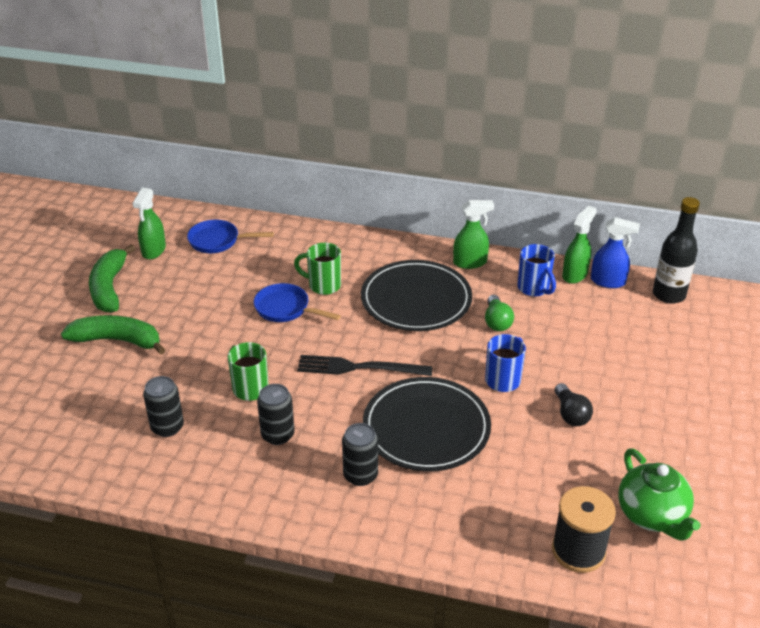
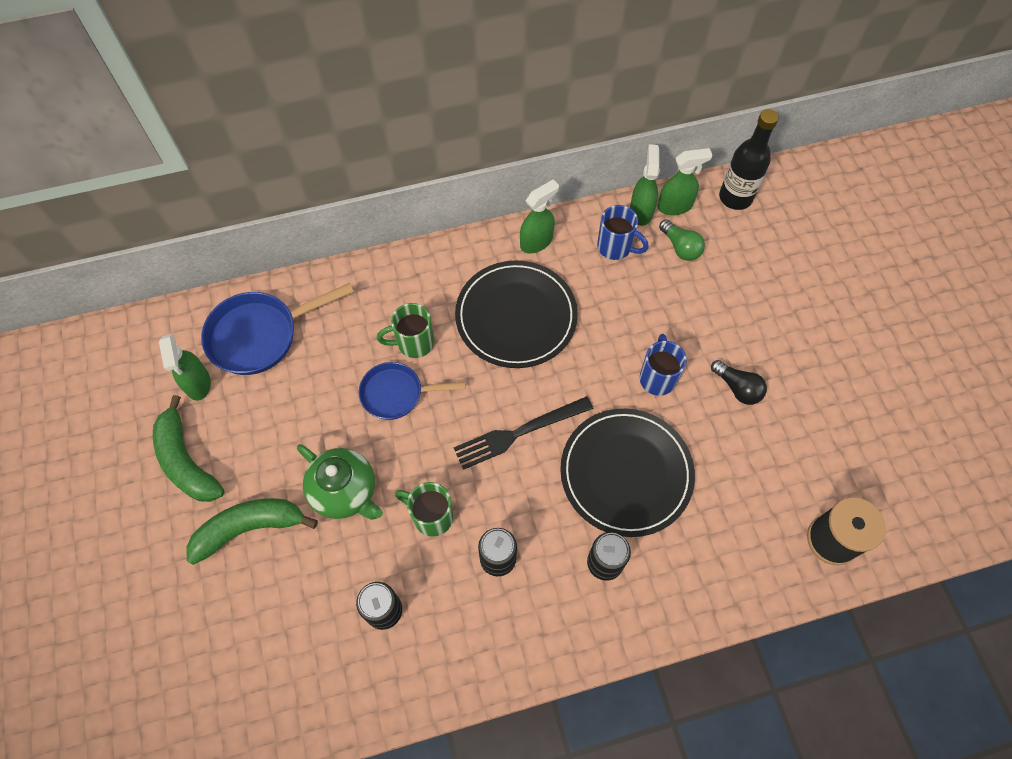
camera: 30 degrees left, 25 degrees up
(218, 241) = (260, 335): blue pan -> blue pan, size x1.52
(497, 321) = (607, 307): green light bulb -> green light bulb (680, 247)
(608, 281) = (675, 206): blue spray bottle -> green spray bottle
(652, 515) = (865, 467): green teapot -> green teapot (345, 492)

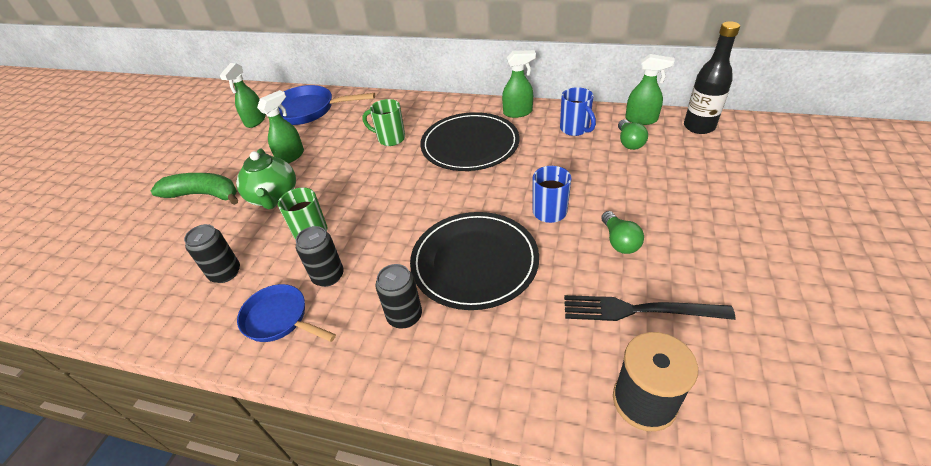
camera: 35 degrees right, 20 degrees down
(186, 461) = (211, 152): green banana -> none
(397, 394) = (355, 159): blue pan -> blue pan (280, 319)
(519, 433) = (414, 207): black fork -> black fork (639, 310)
(641, 211) = (610, 116): green spray bottle -> green spray bottle (291, 156)
(737, 388) = (619, 241): black light bulb -> green light bulb

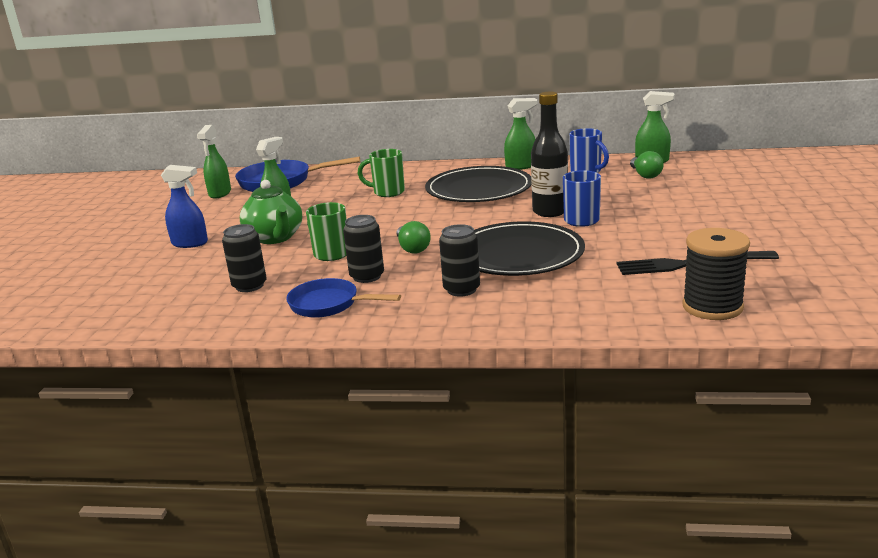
camera: 10 degrees left, 20 degrees down
(204, 194) = (190, 243): green banana -> blue spray bottle
(619, 241) = (657, 230): green light bulb -> green light bulb (412, 248)
(699, 127) = (711, 161): black bottle -> black bottle (550, 211)

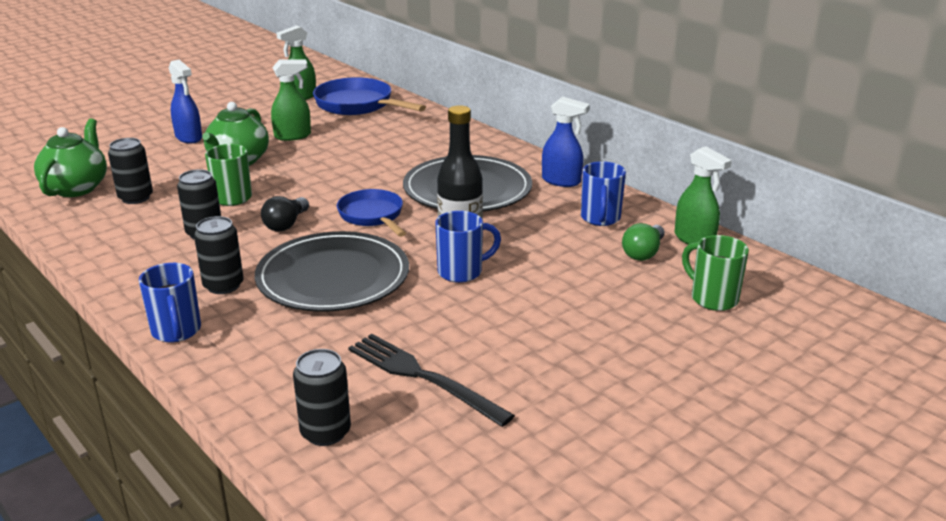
camera: 40 degrees right, 5 degrees up
(175, 303) = (77, 188): none -> green teapot
(329, 304) = (133, 244): blue pan -> blue pan (372, 216)
(387, 192) = (399, 155): green mug -> green mug (712, 298)
(412, 248) = (286, 224): green light bulb -> black light bulb
(499, 321) = (176, 331): none -> blue mug
(521, 166) = (561, 181): green spray bottle -> blue spray bottle
(712, 307) = (325, 432): black spool -> black can

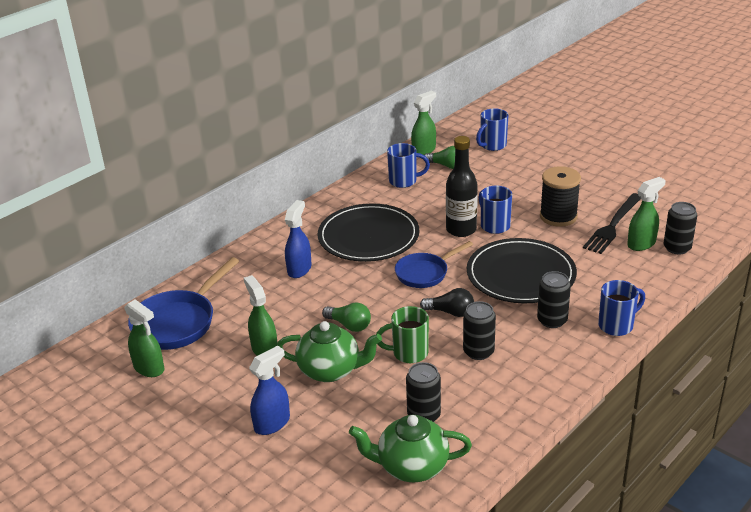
camera: 95 degrees left, 5 degrees up
(302, 172) = (349, 325): none -> green light bulb
(356, 396) = (641, 244): none -> green spray bottle
(468, 328) = (558, 216): none -> black spool
(561, 181) = (346, 198): blue spray bottle -> blue spray bottle (299, 269)
(712, 298) = (492, 145): green mug -> blue mug

